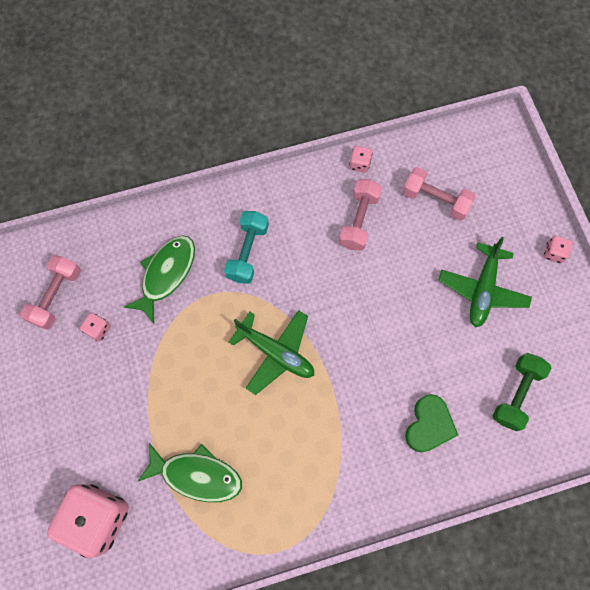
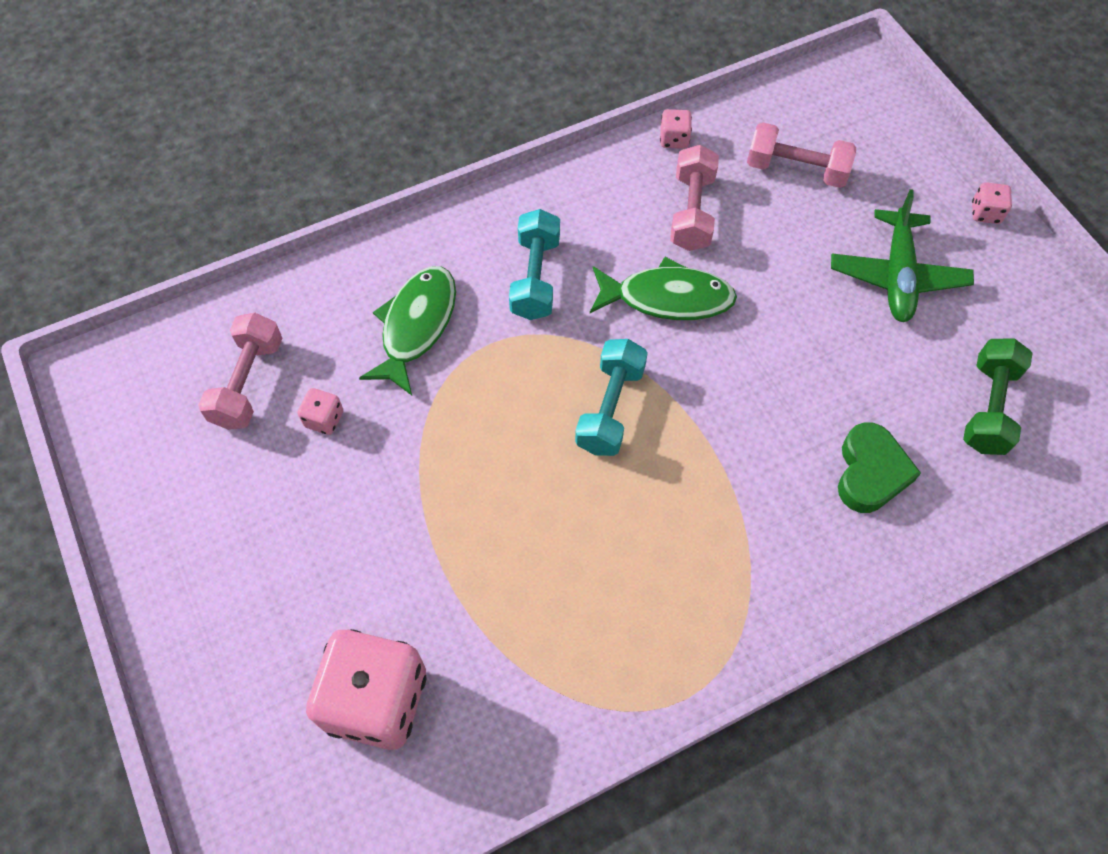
camera: 10 degrees left, 10 degrees down
(197, 475) = (525, 606): green fish -> green fish (667, 298)
(276, 352) = (610, 408): green plane -> turquoise dumbbell

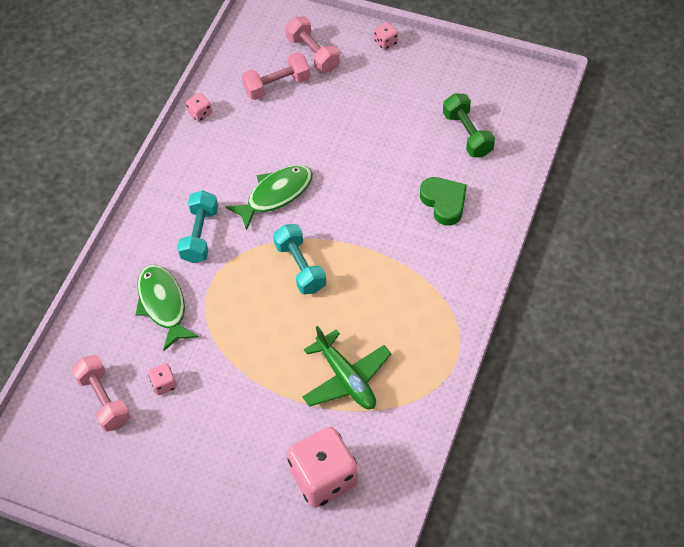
camera: 40 degrees left, 5 degrees down
(535, 278) = (200, 235): turquoise dumbbell -> turquoise dumbbell turned 45 degrees clockwise
(691, 212) = (246, 144): pink dumbbell -> pink dumbbell (313, 54)
(897, 275) = (373, 103): green plane -> green plane (346, 378)

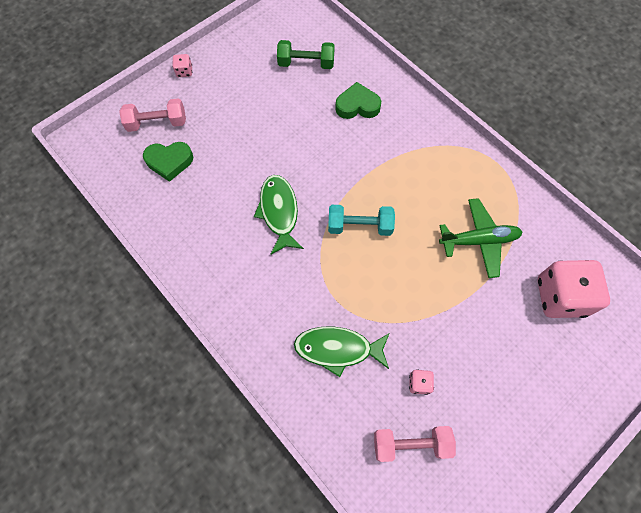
camera: 65 degrees left, 10 degrees up
(200, 113) = (156, 232): pink dice -> none
(200, 235) = (283, 287): turquoise dumbbell -> none
(277, 85) = (169, 162): pink dumbbell -> green heart

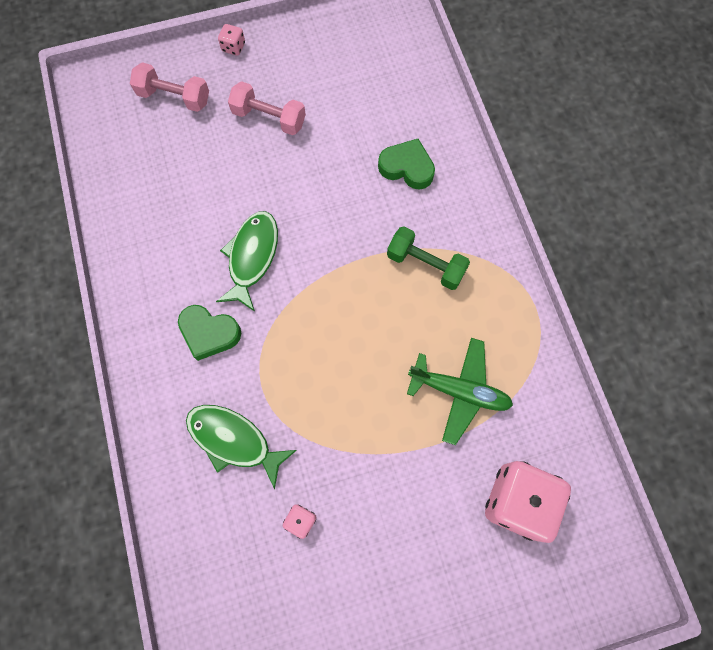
camera: 25 degrees right, 5 degrees up
(169, 162) = (165, 148): green heart -> green heart (209, 333)
(306, 63) = (375, 91): green dumbbell -> green dumbbell (426, 264)
(359, 226) = (332, 313): turquoise dumbbell -> none
(411, 444) = (256, 581): pink dumbbell -> pink dumbbell (269, 118)

